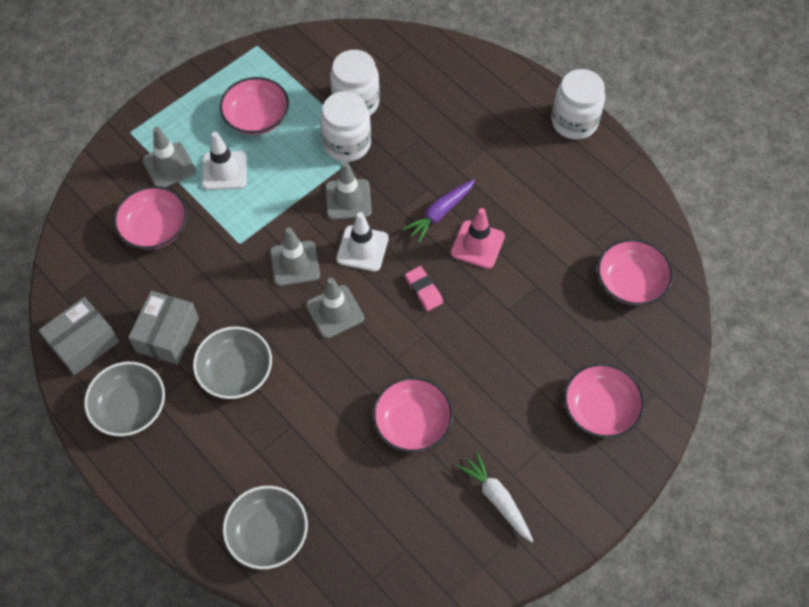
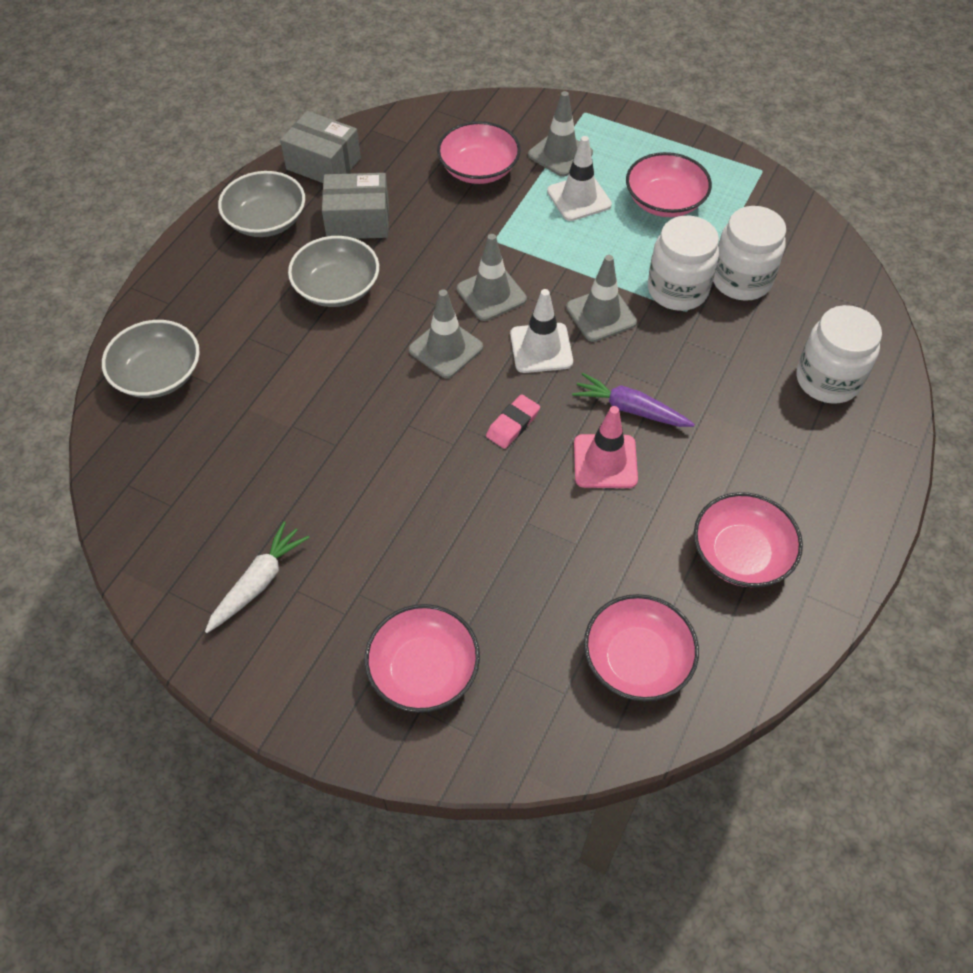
camera: 70 degrees right, 5 degrees down
(412, 422) = (331, 465): pink bowl -> pink bowl (741, 553)
(574, 122) = (862, 519): white jar -> white jar (827, 380)

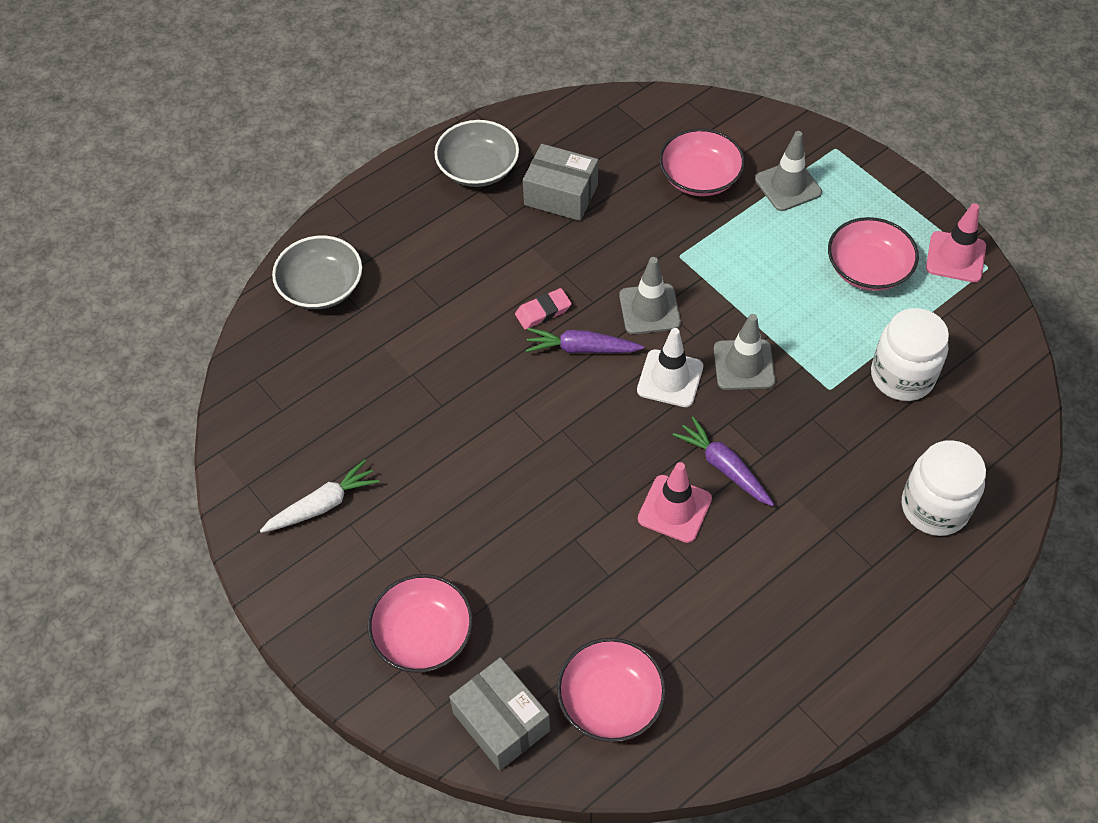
camera: 25 degrees right, 0 degrees up
(323, 164) = (556, 127): grey box -> grey box (501, 722)
(337, 287) = (511, 255): grey bowl -> none
(446, 348) = (581, 348): grey traffic cone -> purple carrot
(513, 424) = (607, 443): pink eraser -> pink eraser (543, 312)
(579, 198) = (783, 238): white traffic cone -> none
(677, 290) = (832, 365): white jar -> none
(732, 170) = (955, 257): none -> pink traffic cone
(741, 553) = (756, 642): pink bowl -> none

